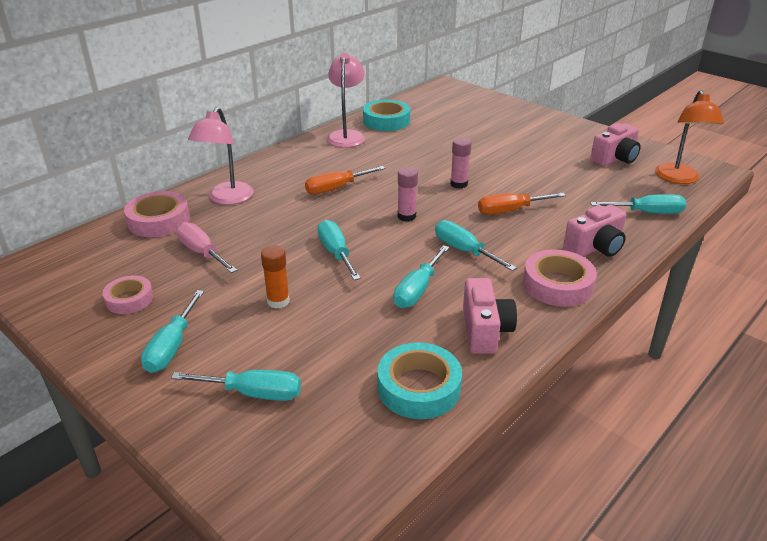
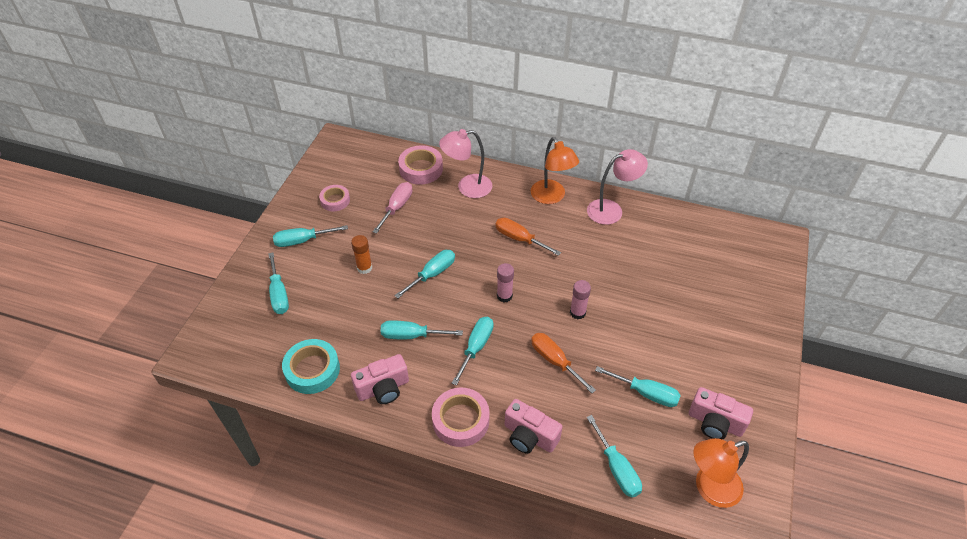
camera: 65 degrees right, 15 degrees up
(298, 158) = (551, 197): none -> orange lamp
(386, 121) = (660, 224): turquoise tape -> none
(571, 178) = (646, 393): none -> turquoise screwdriver

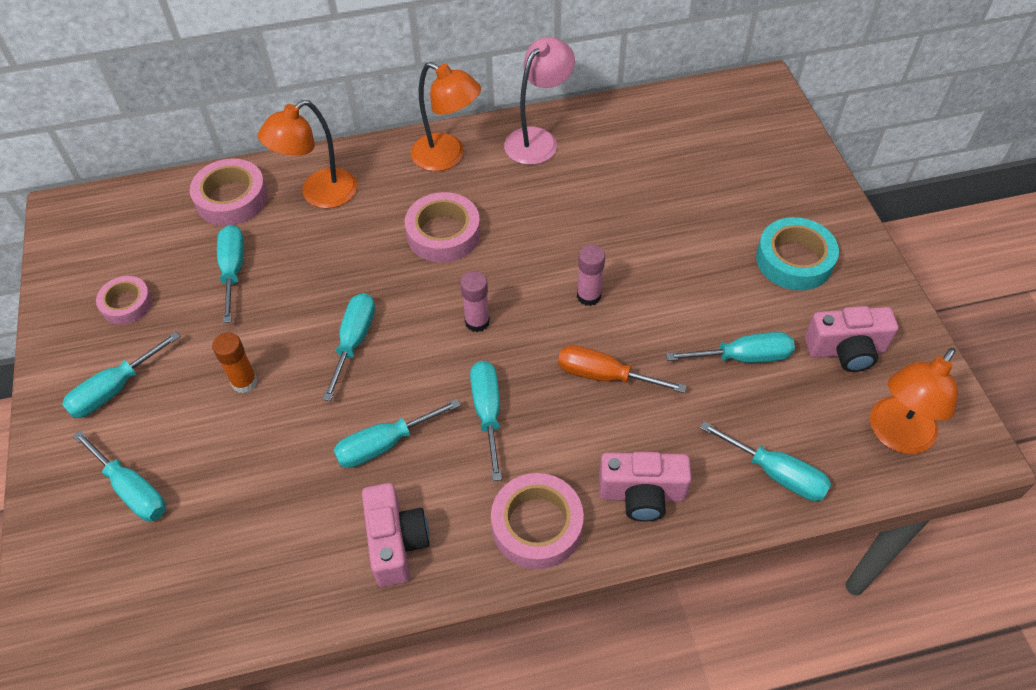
camera: 30 degrees left, 5 degrees up
(312, 370) = (268, 575): turquoise tape -> turquoise tape (794, 260)
(383, 388) = (396, 543): pink camera -> pink camera turned 45 degrees counterclockwise
(397, 207) = (233, 270): pink screwdriver -> turquoise screwdriver
(467, 187) = (319, 195): pink lamp -> orange lamp
(519, 239) = (443, 233): orange screwdriver -> pink tape

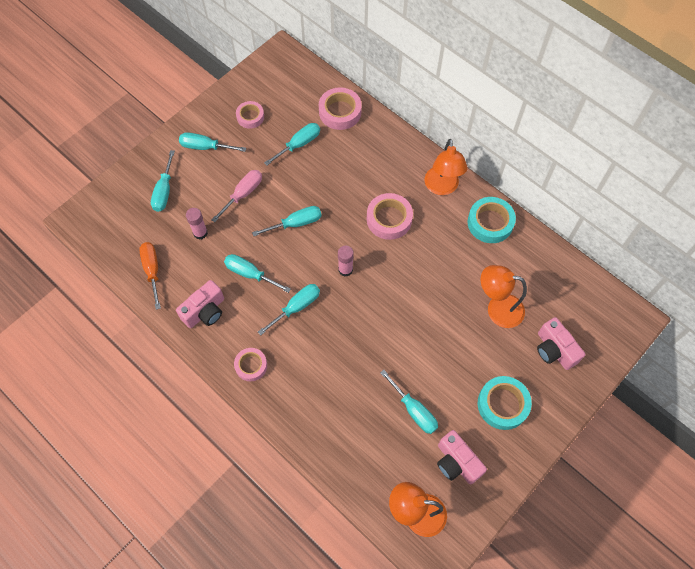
camera: 55 degrees right, 10 degrees up
(244, 382) = (243, 194): orange glue stick -> pink screwdriver
(319, 195) = (371, 147): orange lamp -> orange lamp (497, 309)
(537, 525) = (251, 365): pink tape -> pink tape, size x0.65
(538, 139) = (490, 223): pink lamp -> turquoise tape
(588, 296) = (399, 312): pink glue stick -> pink glue stick (200, 233)
(604, 375) = (354, 348): orange screwdriver -> orange screwdriver (152, 271)
(642, 494) = (297, 403): pink camera -> pink camera (554, 350)
(776, 473) = (351, 462): turquoise screwdriver -> none

